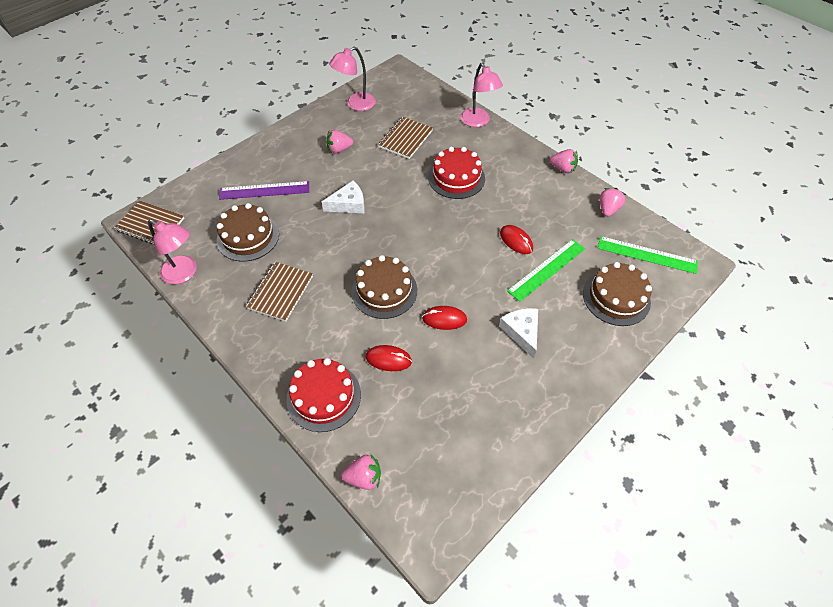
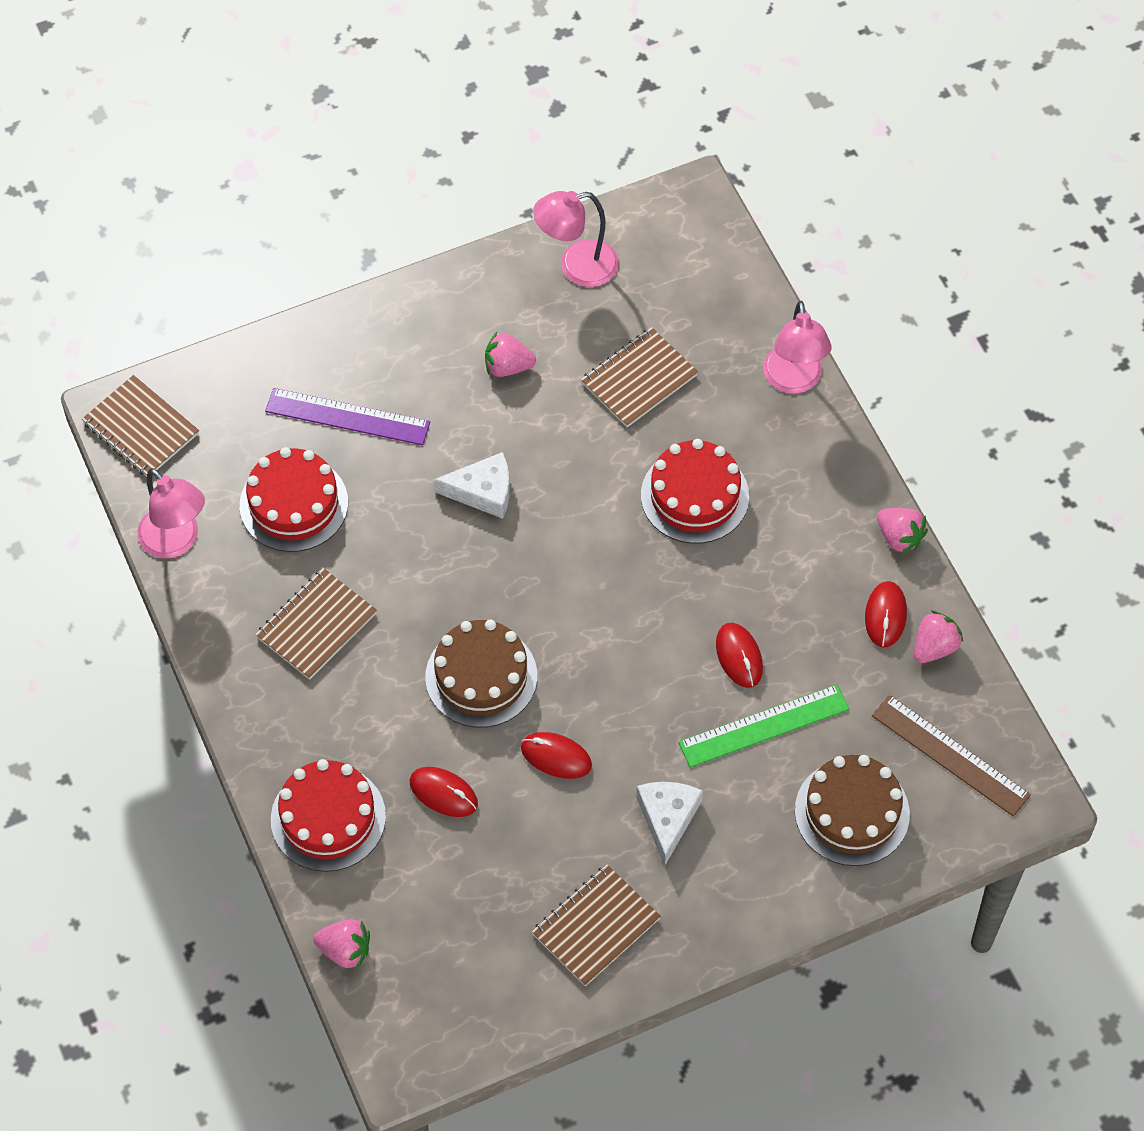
camera: 20 degrees right, 5 degrees up
(248, 237) = (294, 504): brown cake -> red cake
(512, 407) = (596, 926): none -> brown notebook
(576, 202) = (885, 615): none -> red mouse
(647, 254) = (950, 755): green ruler -> brown ruler

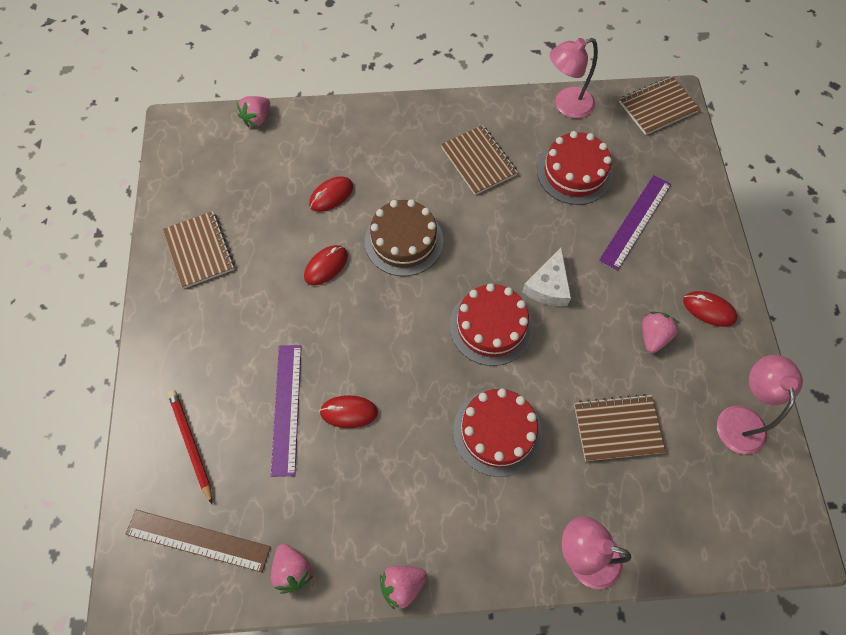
camera: 110 degrees right, 5 degrees up
(328, 818) = (344, 132): red cake -> red cake (491, 326)
(639, 379) = (617, 428): brown notebook -> brown notebook turned 75 degrees counterclockwise
(667, 818) = (249, 318): white cheese -> none
(763, 725) = (287, 408): green ruler -> purple ruler
(852, 812) = (191, 444): brown cake -> red pencil
(885, 615) = (336, 540): red mouse -> red mouse (709, 310)
(950, 755) = (198, 540): brown ruler -> brown ruler turned 45 degrees clockwise

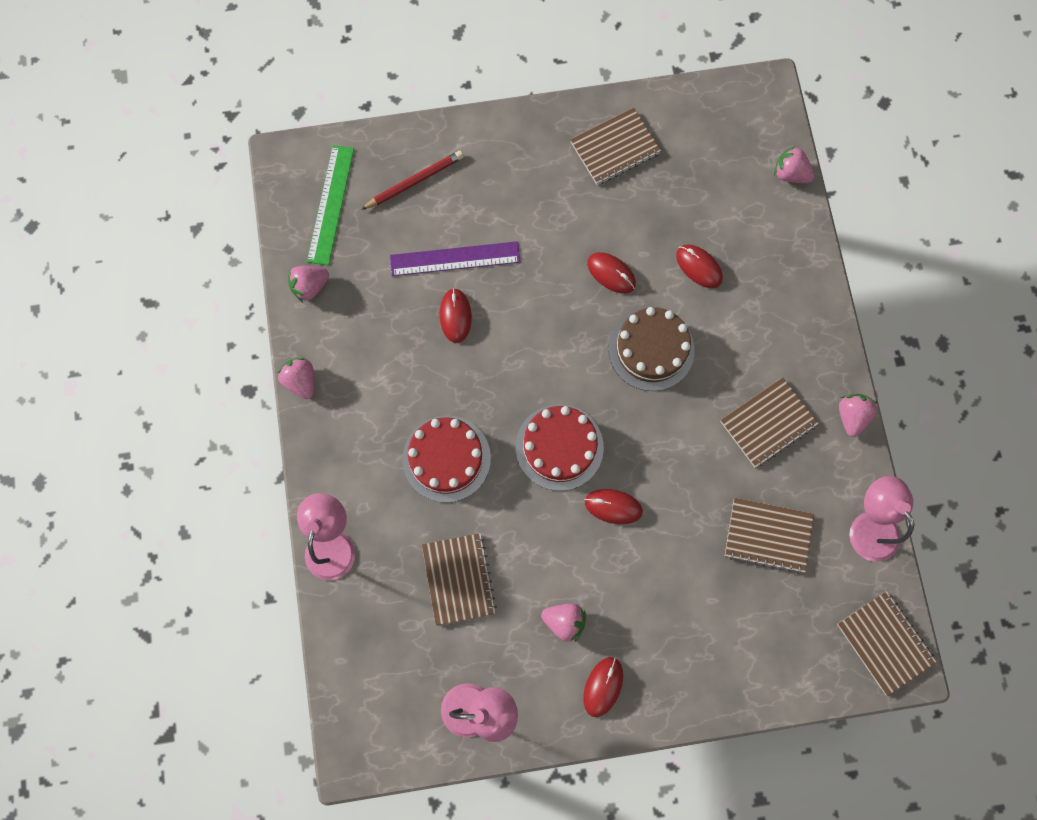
camera: 85 degrees right, 10 degrees up
(198, 540) = (330, 204): brown ruler -> green ruler
(476, 104) = (851, 416): none -> pink strawberry
(548, 286) = (613, 507): white cheese -> red mouse
(574, 172) = (768, 535): red cake -> brown notebook
(636, 221) = (709, 607): purple ruler -> none

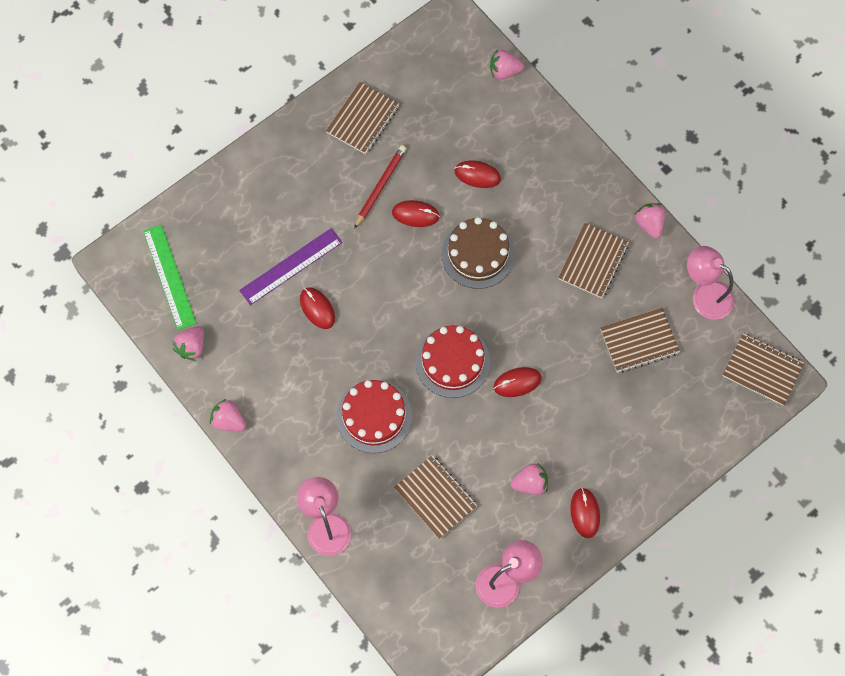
camera: 30 degrees left, 5 degrees down
(414, 181) = (224, 225): red pencil -> red pencil (380, 186)

